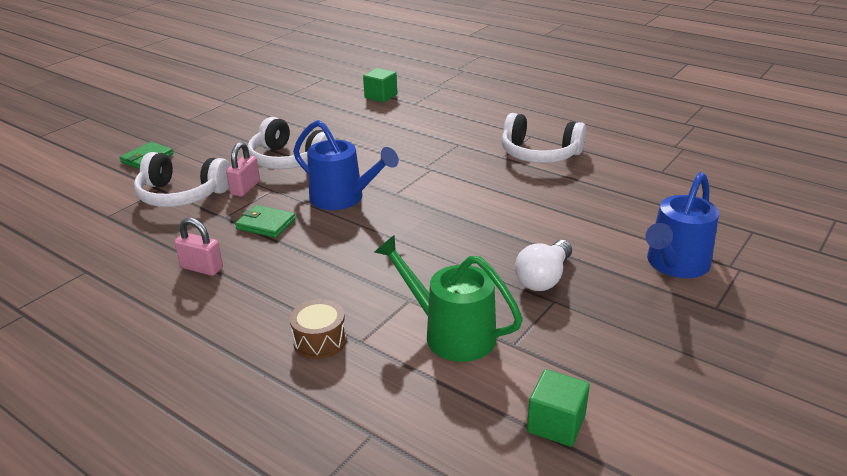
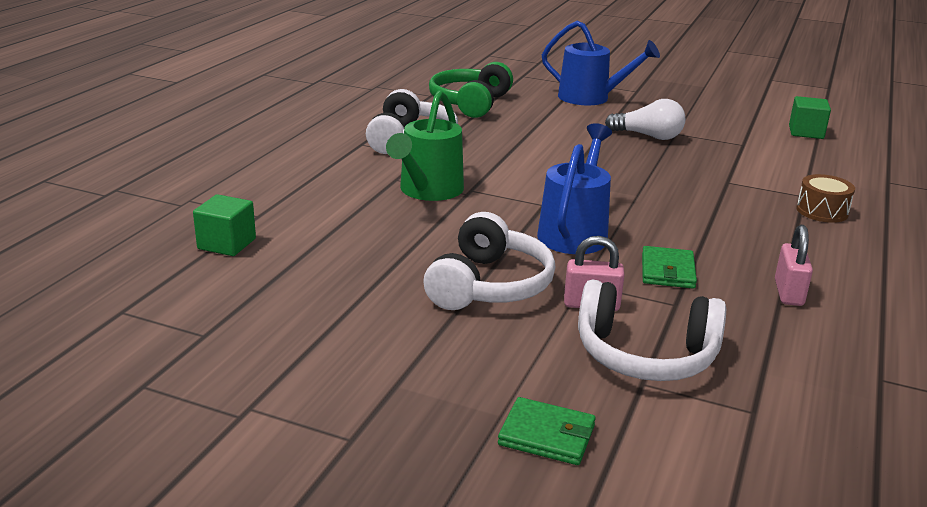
camera: 105 degrees left, 5 degrees down
(182, 195) = (645, 355): white headphones -> white headphones turned 105 degrees clockwise
(450, 333) = (754, 164): green watering can -> green watering can (428, 191)
(640, 189) = (470, 103): none -> green headphones

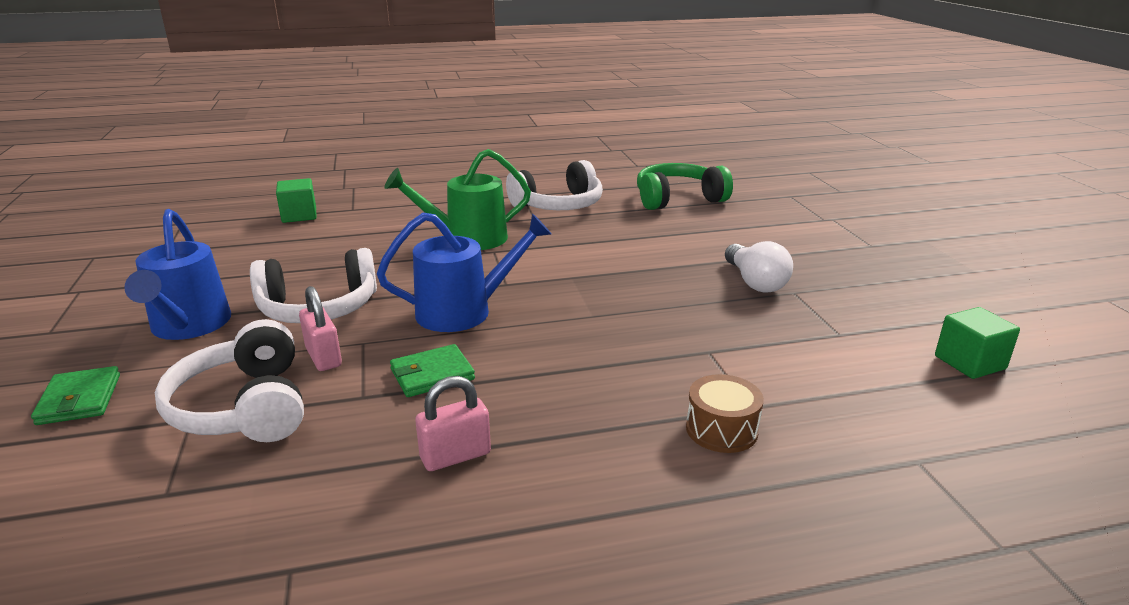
camera: 55 degrees right, 0 degrees up
(591, 98) = (800, 233): blue watering can -> blue watering can (188, 327)

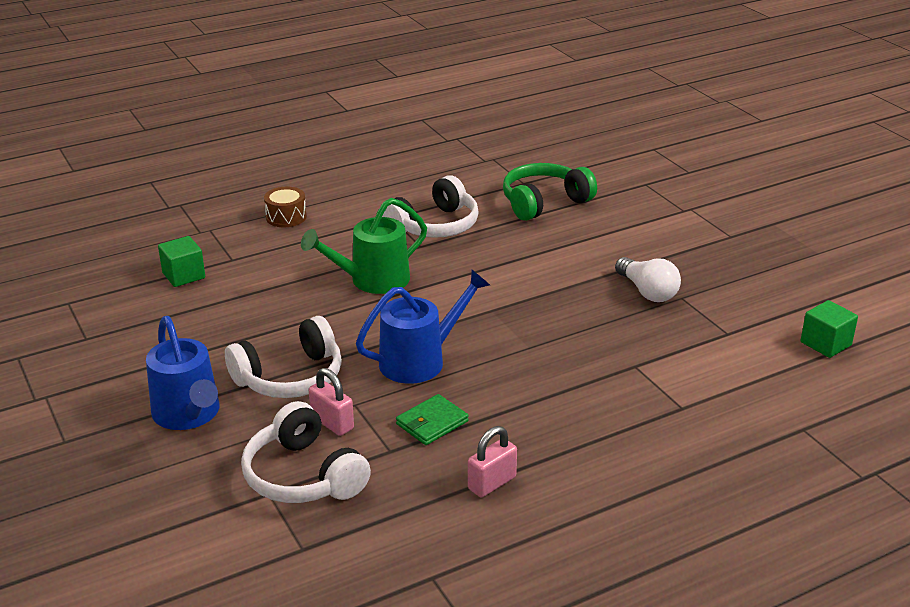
camera: 15 degrees left, 5 degrees up
(79, 399) = (160, 494): green wallet -> none
(721, 429) = (668, 429): brown drum -> brown drum (286, 217)

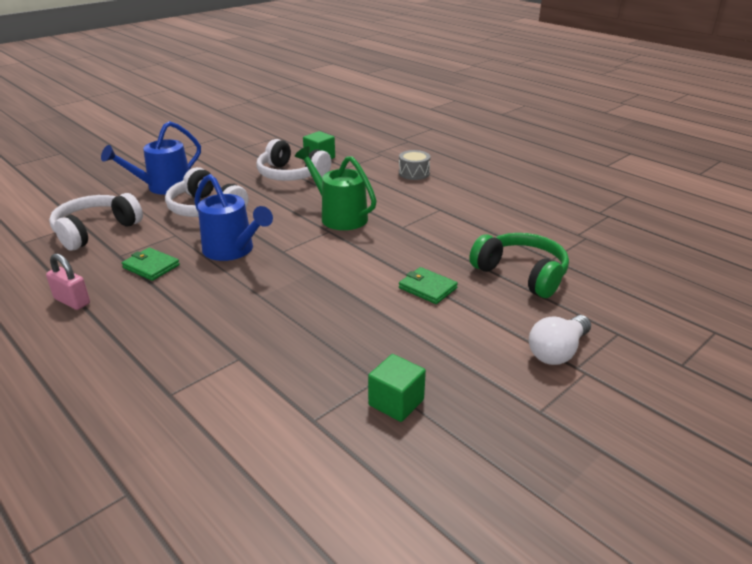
camera: 75 degrees right, 0 degrees up
(286, 217) = (414, 173): brown drum -> grey drum
(332, 423) = (153, 230): pink padlock -> none
(434, 226) = (438, 228): white headphones -> white headphones (291, 175)
(550, 251) = (427, 288): none -> green wallet
(647, 292) = (378, 354): white light bulb -> white light bulb (557, 352)
(825, 344) = (310, 514): green cube -> green cube (396, 402)

